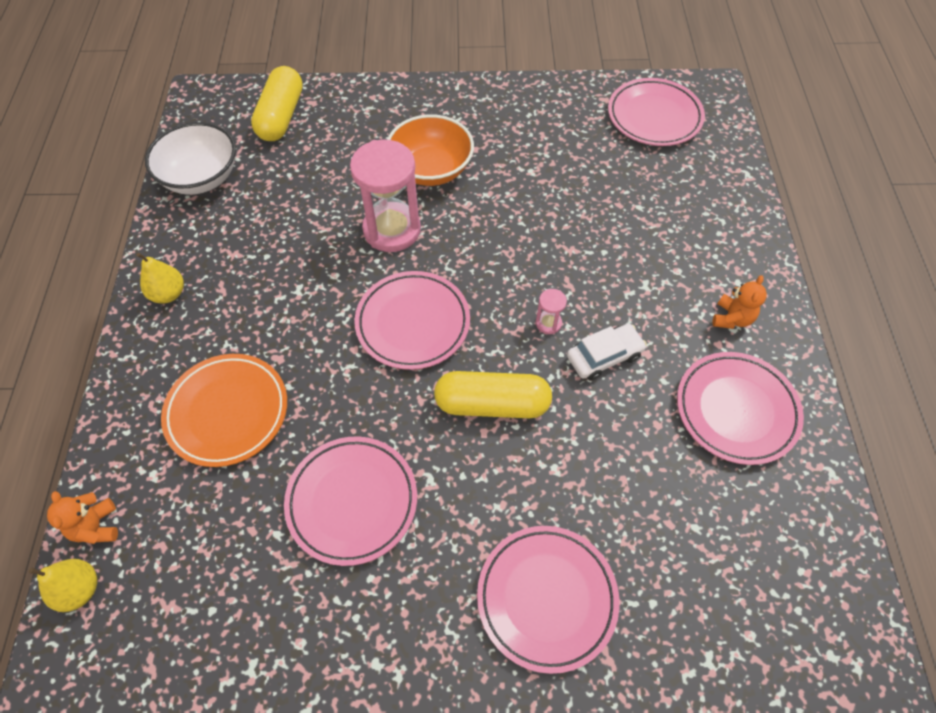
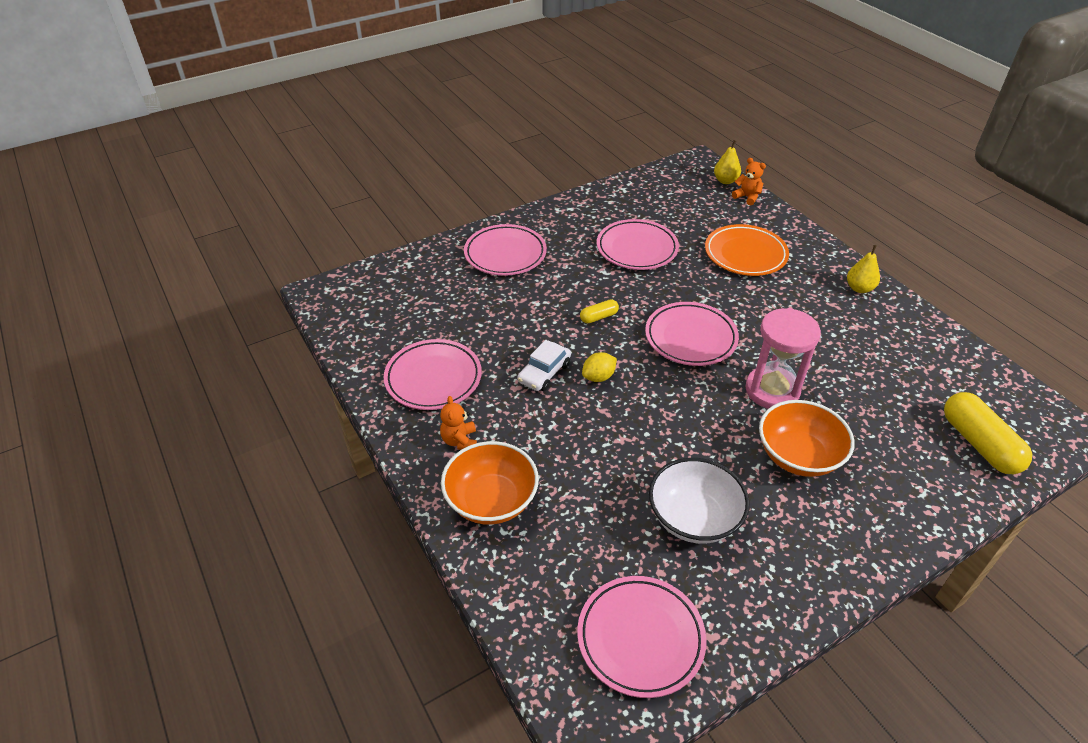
camera: 150 degrees right, 15 degrees down
(201, 178) = (955, 363): white bowl -> white bowl (693, 518)
(492, 404) = (599, 317): yellow capsule -> yellow capsule, size x0.50
(548, 323) = (598, 377): pink hourglass -> yellow lemon
(722, 249) = (491, 500): none -> orange bowl

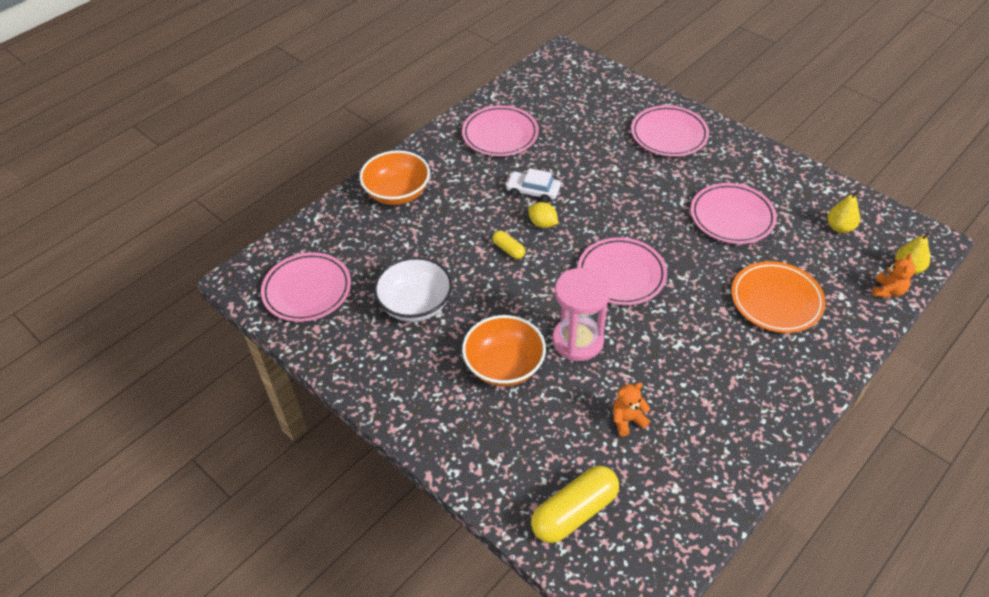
camera: 75 degrees right, 5 degrees up
(460, 441) = (445, 164): orange teddy bear -> orange teddy bear (627, 420)
(599, 317) = (617, 210): yellow capsule -> yellow capsule (508, 249)
(859, 288) = (775, 404): yellow pear -> yellow pear (839, 227)

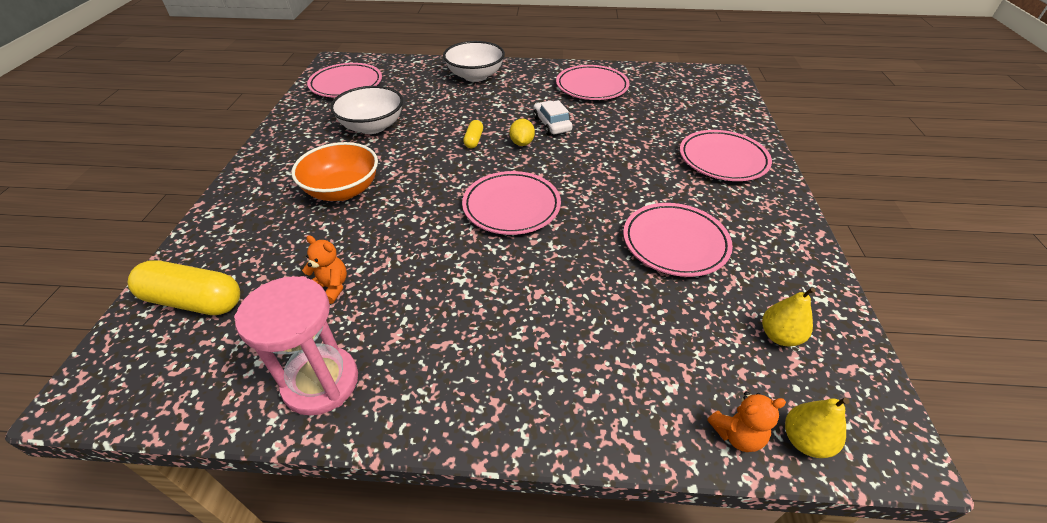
camera: 50 degrees right, 5 degrees down
(397, 193) = (475, 76): orange bowl -> white bowl
(577, 341) = (406, 216): pink hourglass -> pink hourglass (321, 382)
(776, 300) = (597, 328): orange plate -> none

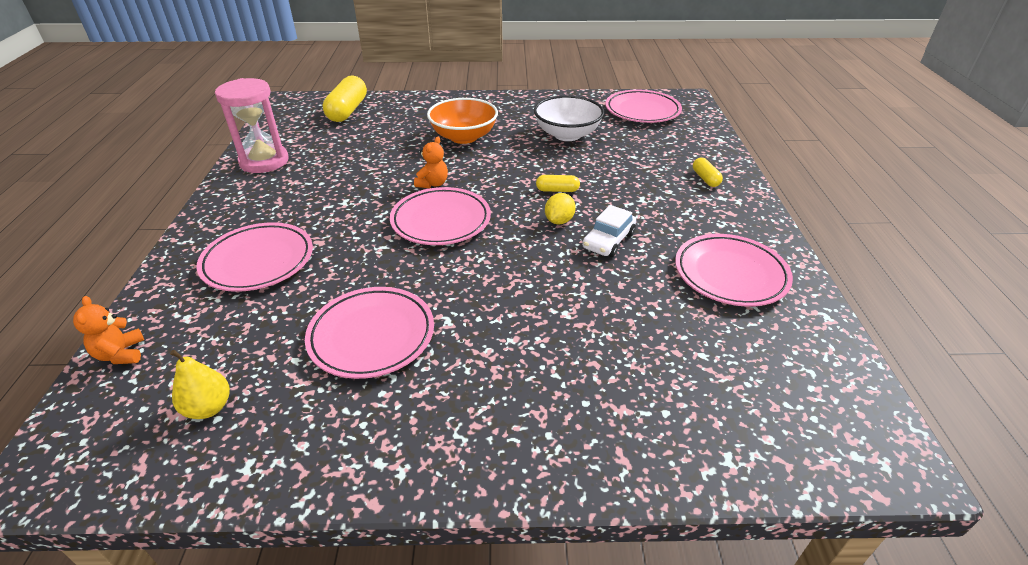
camera: 85 degrees right, 5 degrees down
(331, 287) = (349, 151): orange teddy bear -> orange teddy bear (433, 184)
(475, 76) = (705, 179): white bowl -> yellow capsule
(522, 143) = (559, 221): yellow lemon -> yellow lemon turned 60 degrees counterclockwise
(551, 124) = (608, 241): white car -> white car turned 150 degrees clockwise
(723, 160) = (558, 408): pink plate -> pink plate (258, 261)
(805, 440) = (88, 401): yellow pear -> none

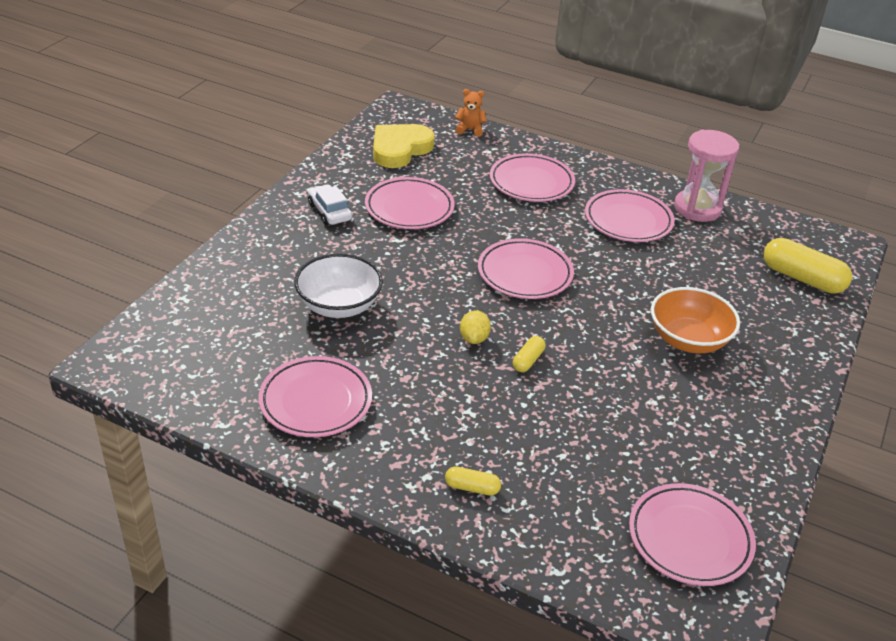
camera: 115 degrees right, 0 degrees up
(209, 408) = (400, 149): yellow pear -> yellow heart
(307, 189) = (628, 220): none -> pink plate
(433, 184) = (593, 288): orange teddy bear -> none
(559, 221) = (474, 338): yellow lemon -> yellow lemon turned 45 degrees clockwise
(567, 134) = (651, 424): white bowl -> white bowl (339, 306)
(608, 241) = (421, 354): white car -> white car (329, 212)

